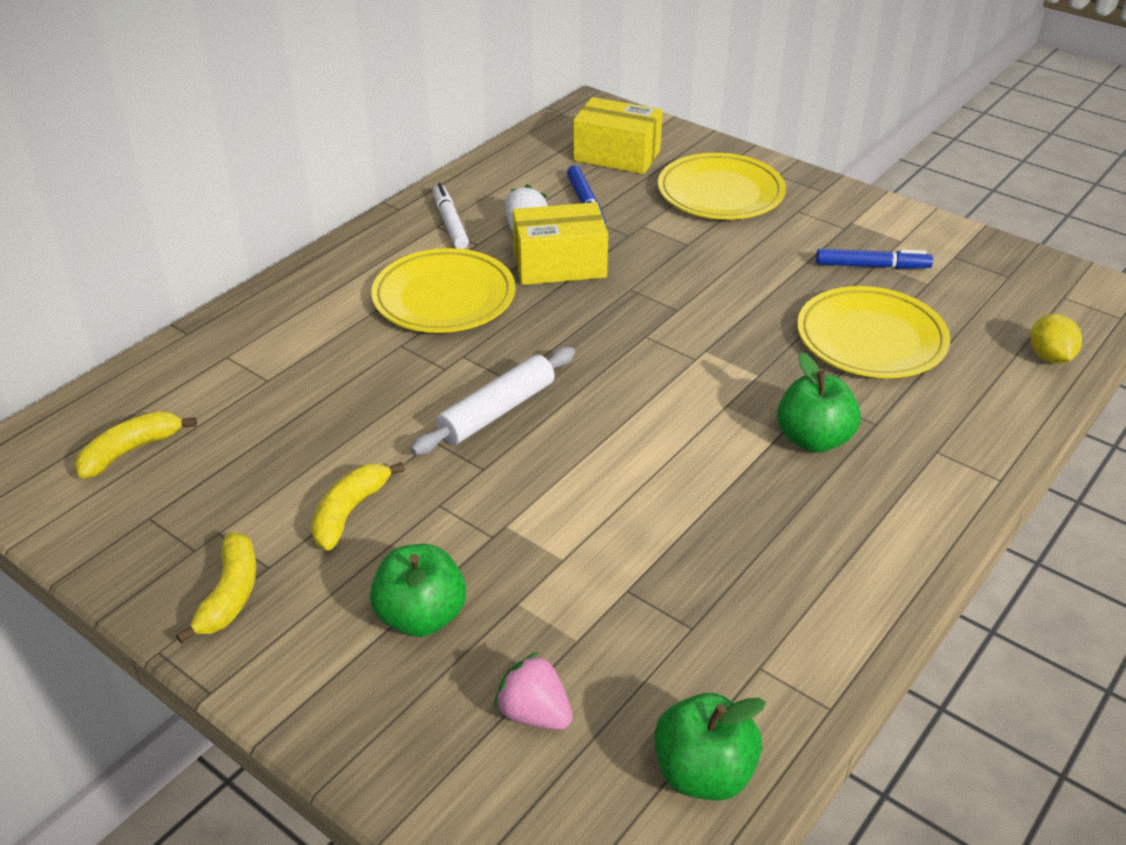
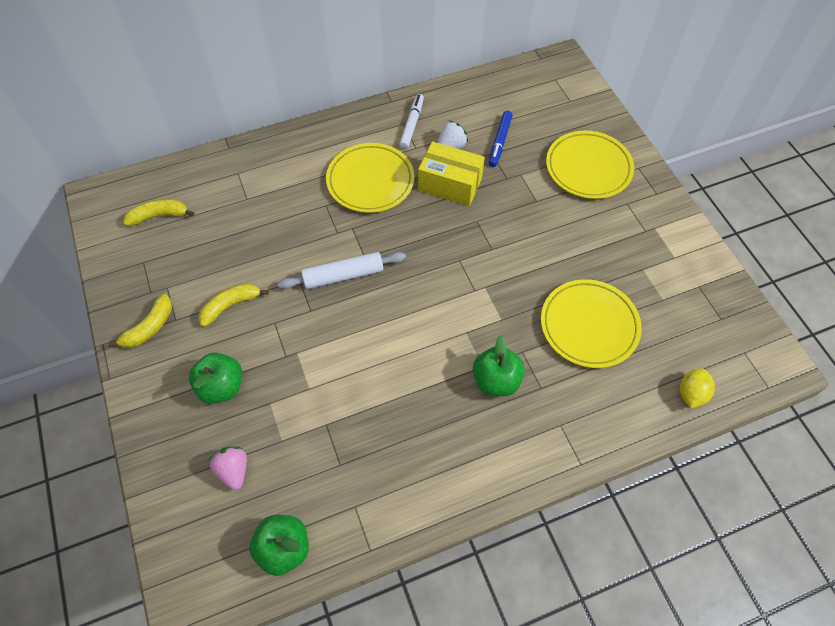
camera: 30 degrees right, 20 degrees up
(616, 155) = (547, 109): yellow box -> none
(872, 266) = (637, 270): blue marker -> none

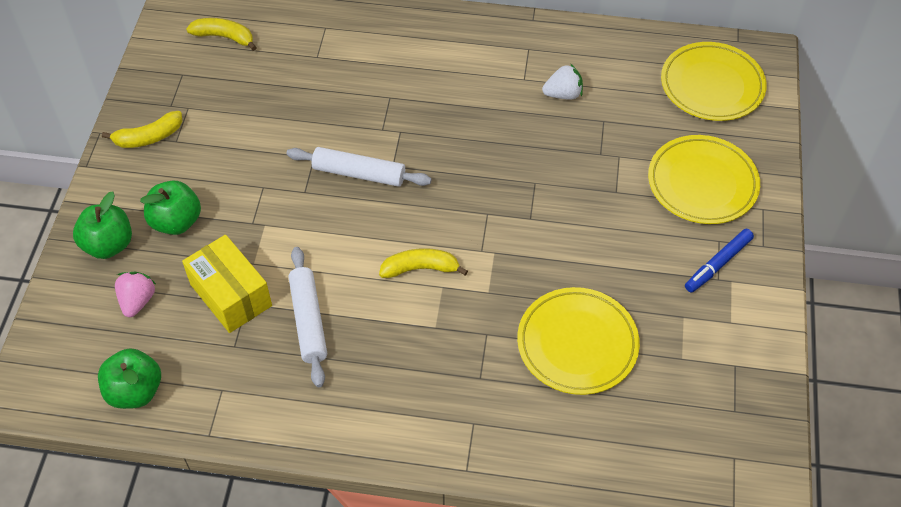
camera: 30 degrees right, 5 degrees down
(230, 305) = (233, 152): yellow banana -> yellow banana (420, 268)
(370, 181) = (451, 93): yellow plate -> yellow plate (712, 86)
(384, 412) = (308, 321): none -> white rolling pin
(412, 124) = (537, 53): white marker -> none
(450, 184) = (533, 133): yellow box -> yellow box (231, 295)
(496, 380) = (439, 347): green apple -> green apple (109, 245)
(499, 142) = (621, 112): blue marker -> blue marker (717, 264)
(691, 394) = (638, 467): yellow lemon -> none

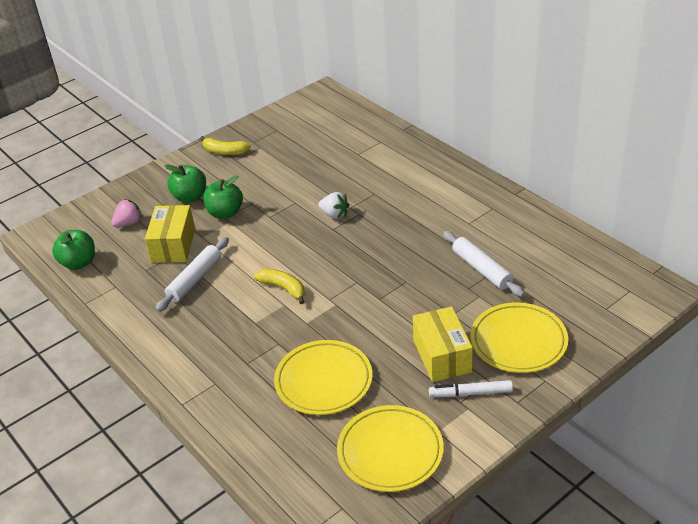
camera: 45 degrees right, 15 degrees down
(109, 245) = (147, 191): green apple -> green apple (225, 213)
(224, 37) = (320, 122): yellow banana -> none
(359, 173) = (309, 223): white rolling pin -> white rolling pin (481, 269)
(563, 94) = (484, 243): white strawberry -> white strawberry (334, 214)
(654, 243) = (442, 356): none -> yellow box
(712, 86) = (598, 289): yellow plate -> yellow plate (390, 452)
(717, 264) = (470, 393): blue marker -> white marker

